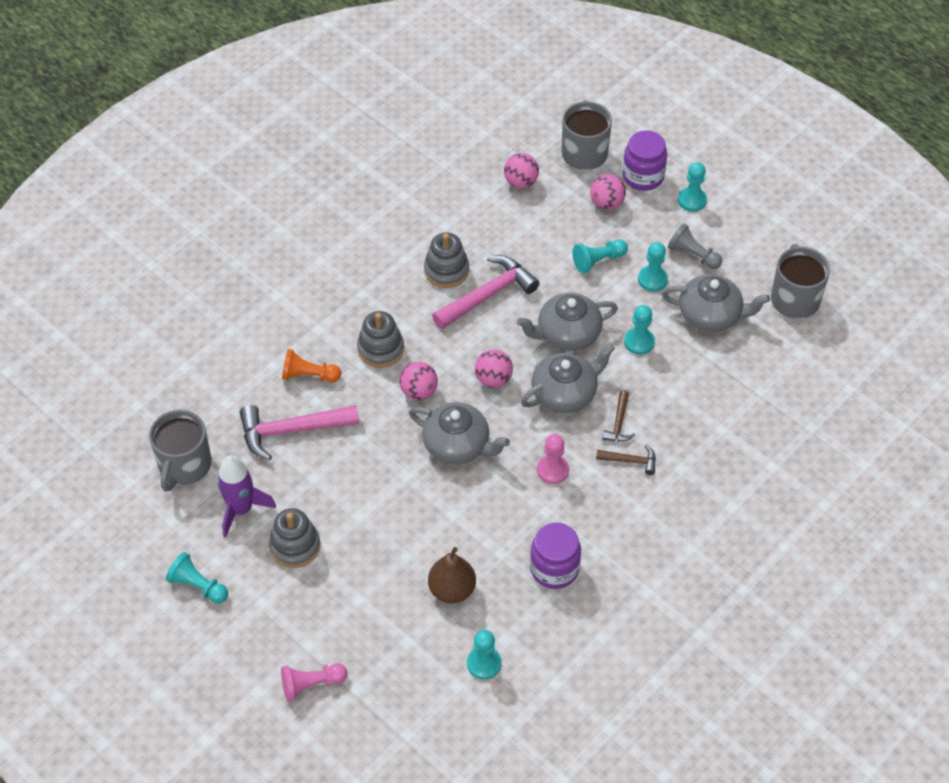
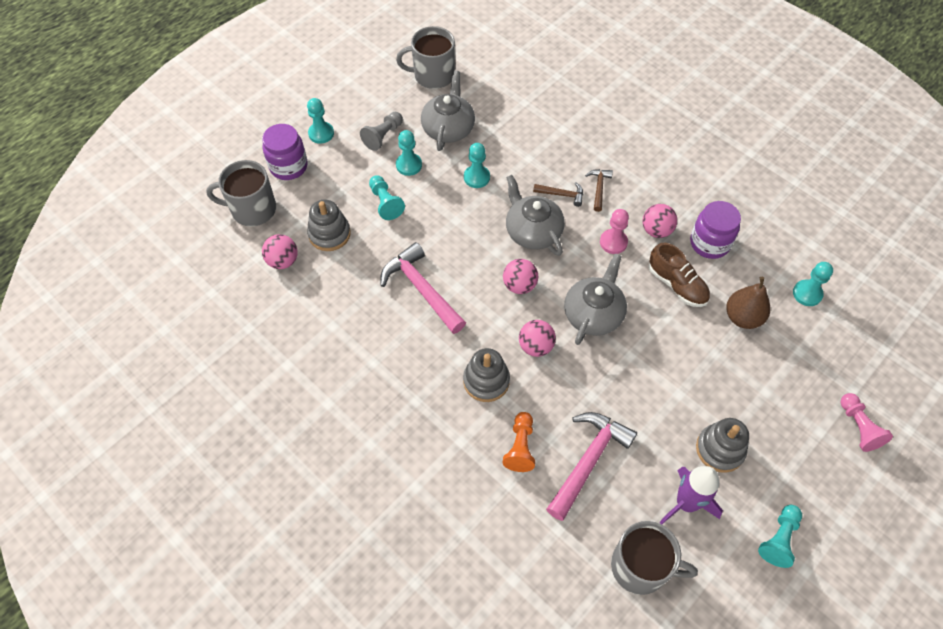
camera: 90 degrees left, 5 degrees up
(291, 431) = (588, 460): pink hammer -> pink hammer turned 135 degrees counterclockwise
(446, 270) = (390, 324): grey stacking toy -> grey stacking toy (329, 234)
(495, 528) = (676, 285): none -> brown shoe
(567, 334) = (468, 228): grey teapot -> none
(606, 203) = (317, 194): pink ball -> pink ball (656, 230)

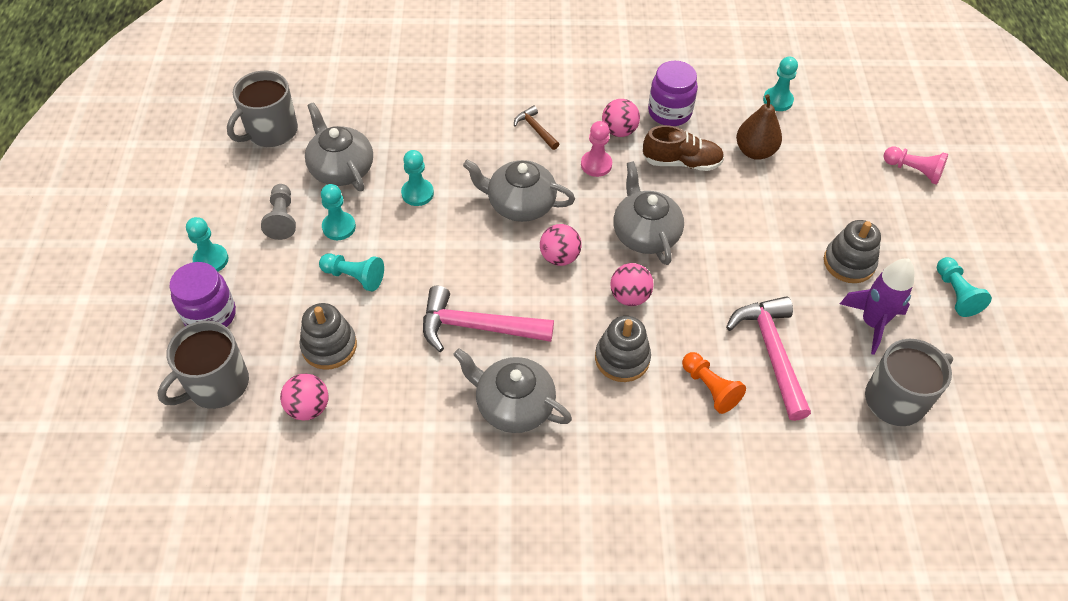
camera: 45 degrees left, 5 degrees down
(391, 353) = (513, 405): none -> grey teapot
(562, 195) = (510, 156): brown hammer -> none

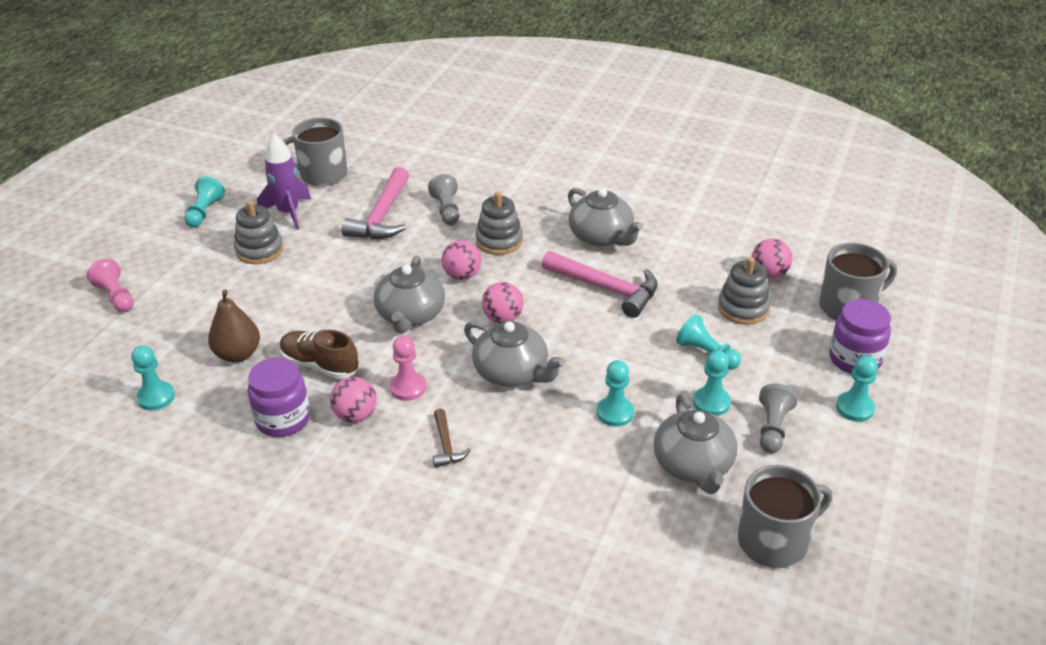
camera: 155 degrees left, 15 degrees down
(710, 388) = (447, 210): orange pawn -> grey pawn

